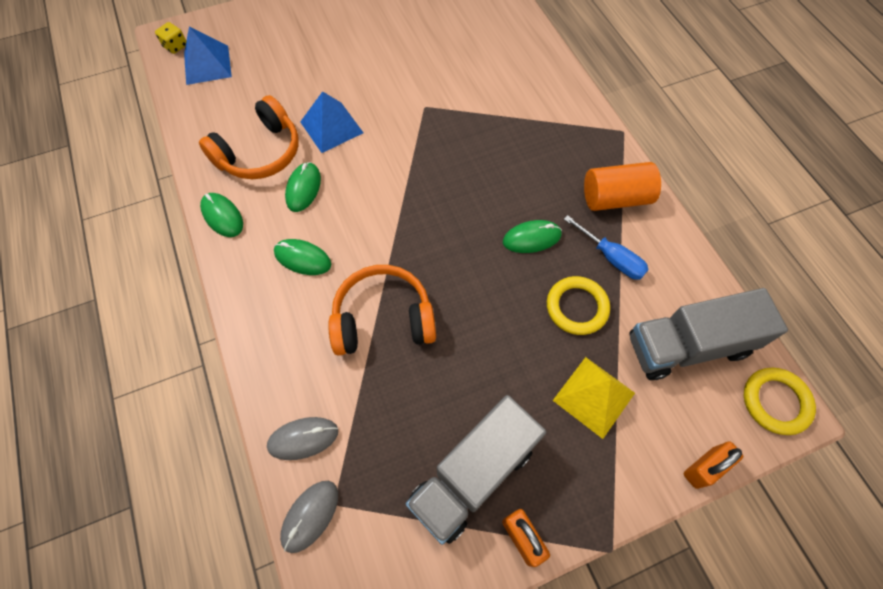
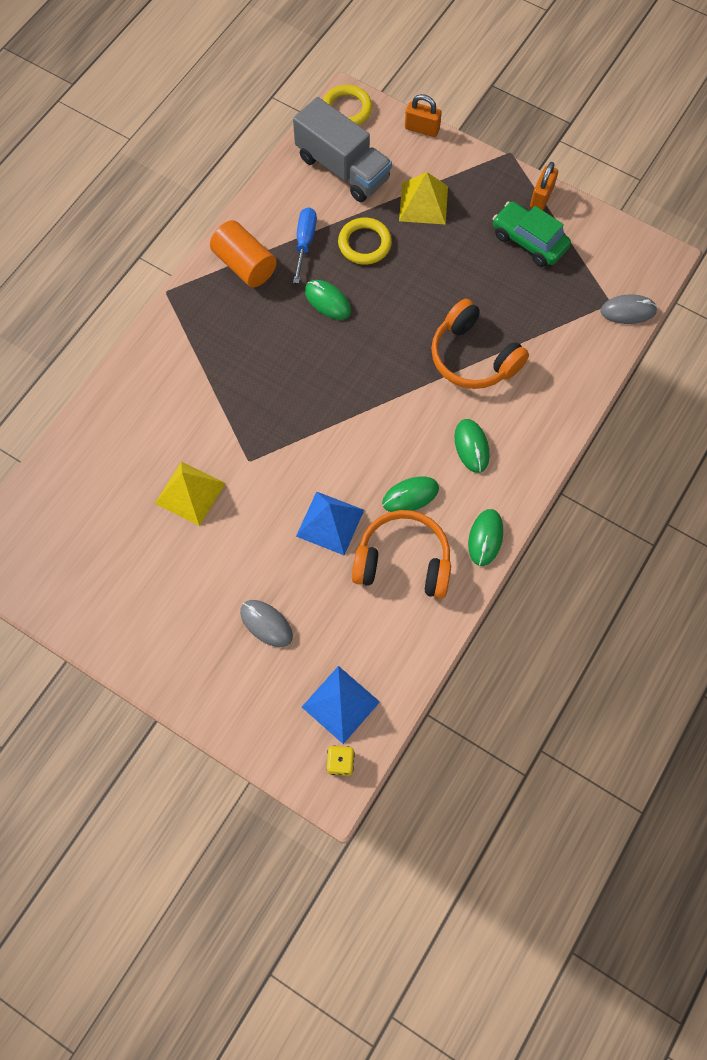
camera: 125 degrees left, 5 degrees up
(303, 438) = (591, 347): grey mouse -> grey mouse (266, 624)
(429, 63) = (190, 493): none -> yellow pyramid
(473, 475) = (529, 241): grey truck -> green car

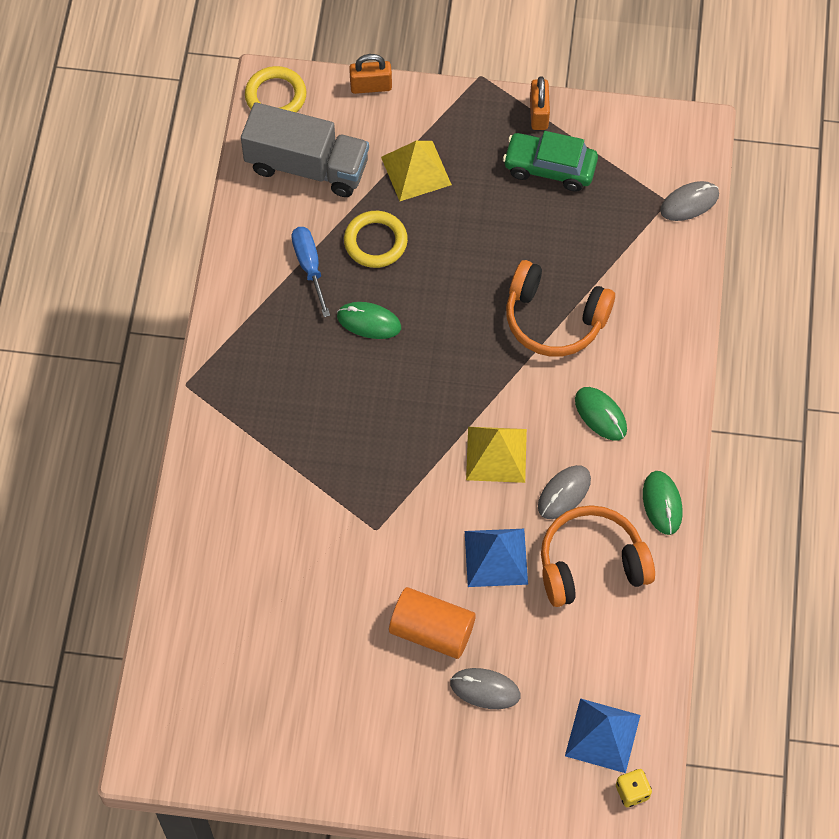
camera: 25 degrees left, 5 degrees down
(190, 493) = (332, 591): yellow pyramid -> yellow pyramid (496, 454)
(245, 265) = (257, 319): orange cylinder -> orange cylinder (432, 631)
(410, 496) = (564, 493): green mouse -> grey mouse

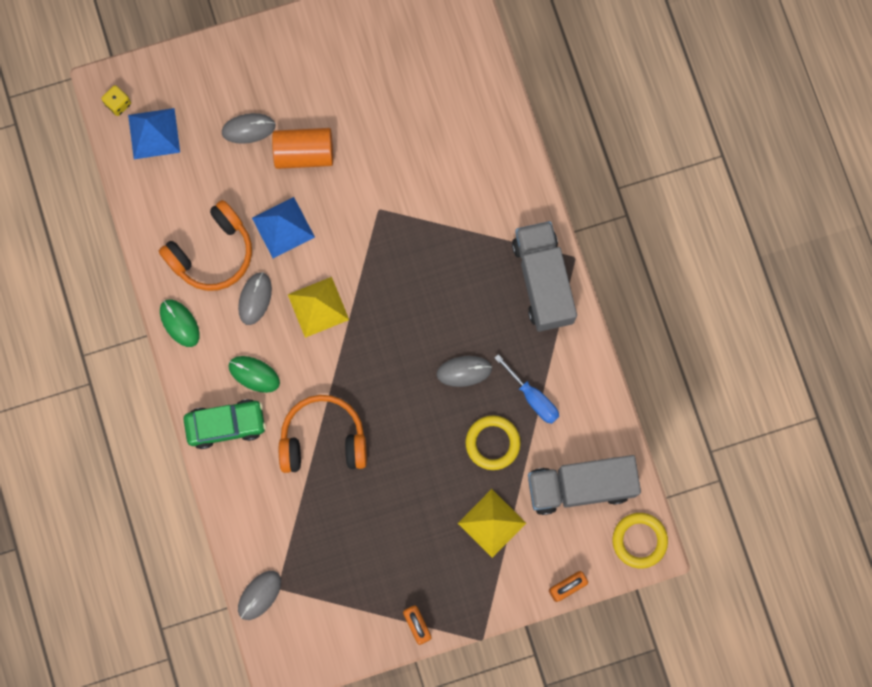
camera: 155 degrees right, 15 degrees up
(234, 375) = (543, 281): none -> grey truck
(369, 322) = (464, 371): green mouse -> grey mouse
(549, 168) = (386, 576): green car -> green car (226, 425)

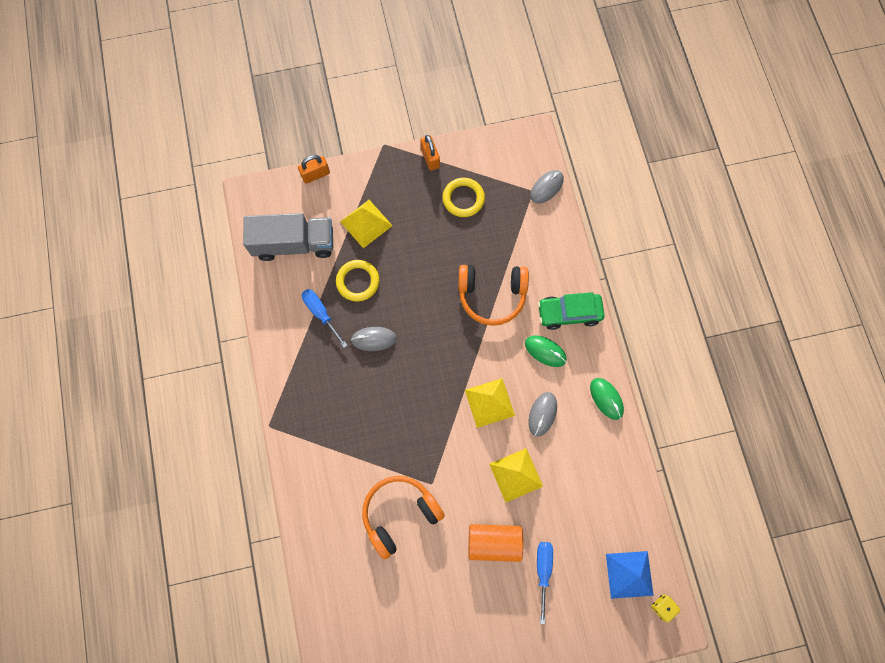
camera: 175 degrees left, 5 degrees down
(212, 253) = (577, 457): orange headphones -> orange headphones (399, 514)
(248, 129) = (543, 571): grey mouse -> blue screwdriver
(283, 227) = (515, 475): blue pyramid -> yellow pyramid
(543, 281) = (299, 407): grey truck -> none
(639, 540) = (256, 202): yellow ring -> yellow ring (463, 199)

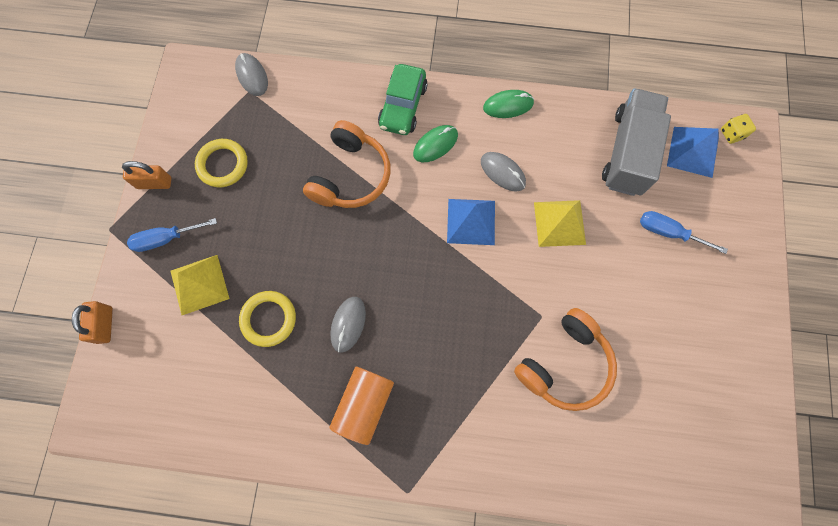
camera: 70 degrees left, 0 degrees up
(294, 244) = (184, 383): grey truck -> grey truck (627, 152)
(321, 314) = (290, 378): blue screwdriver -> blue screwdriver (166, 238)
(399, 514) = (565, 364): orange headphones -> orange headphones turned 120 degrees counterclockwise
(489, 402) = (471, 221): yellow pyramid -> blue pyramid
(494, 542) = (625, 272): orange cylinder -> orange cylinder (364, 404)

